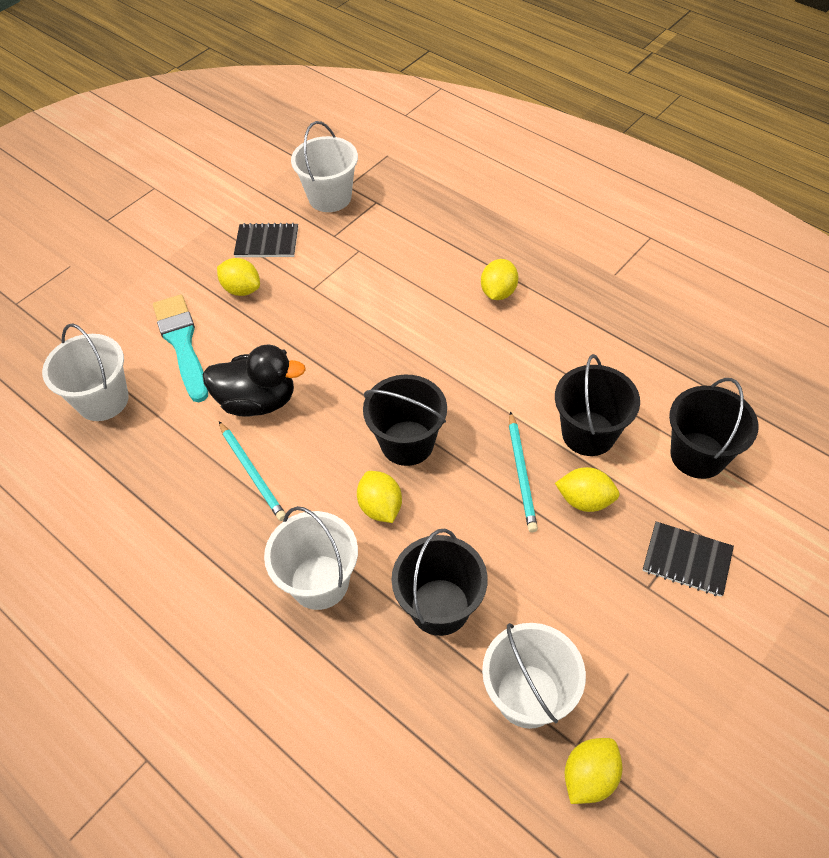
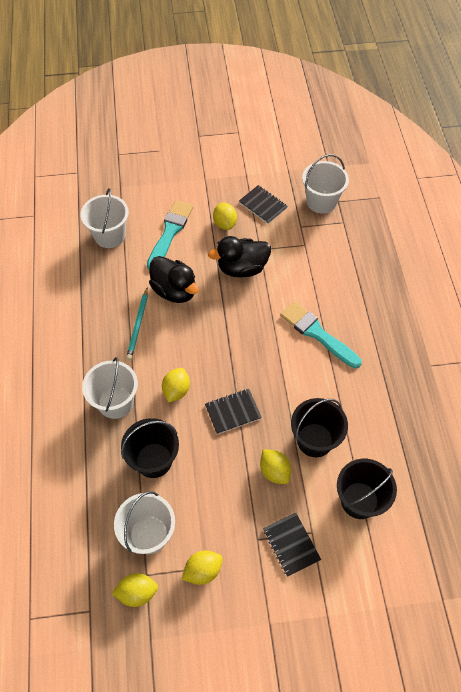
camera: 40 degrees right, 5 degrees up
(313, 321) = (242, 268): none -> black duck
(407, 443) = (221, 369): black bucket -> none
(471, 327) = (317, 333): none -> turquoise brush
(471, 477) = (233, 412): none -> black notebook
(498, 292) = (353, 325): yellow lemon -> yellow lemon (203, 570)
(521, 473) = (258, 431): turquoise pencil -> none

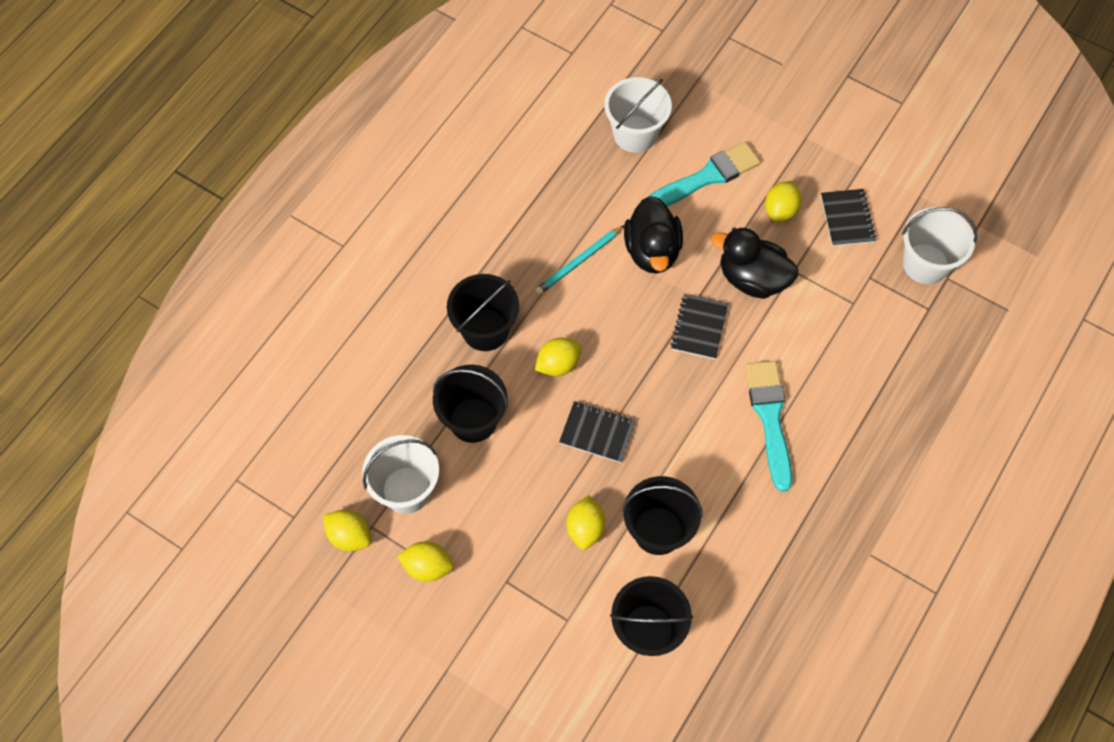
camera: 40 degrees right, 5 degrees up
(115, 402) = (485, 330): white bucket -> black bucket
(291, 545) = (535, 614): black notebook -> black notebook (699, 327)

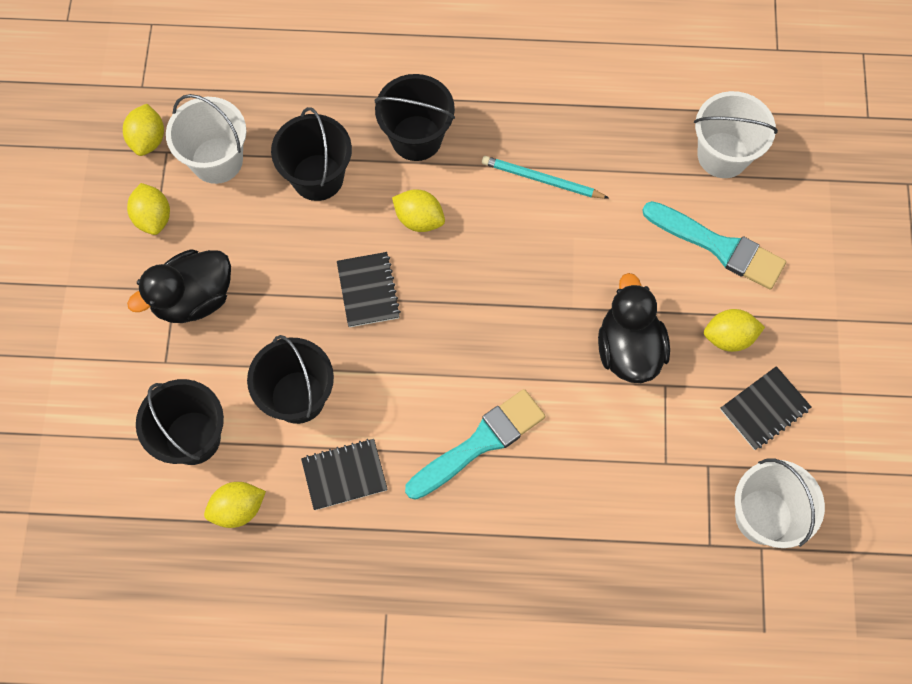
camera: 60 degrees right, 5 degrees up
(585, 528) = (264, 331): yellow lemon -> yellow lemon (238, 509)
(652, 251) = (598, 239): black duck -> black duck (193, 298)
(699, 327) = (539, 326): black notebook -> black notebook (344, 475)

